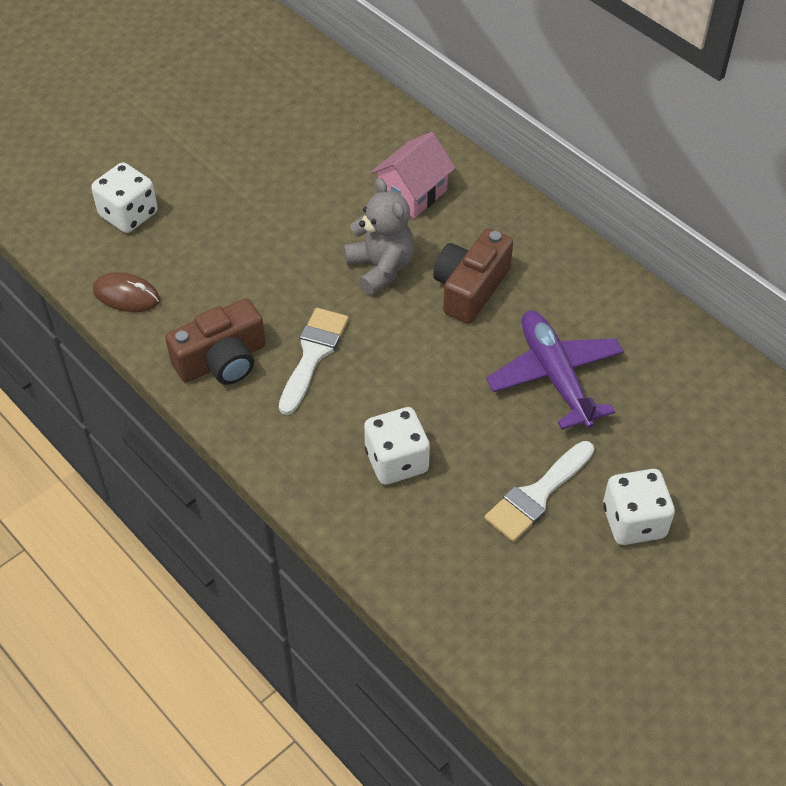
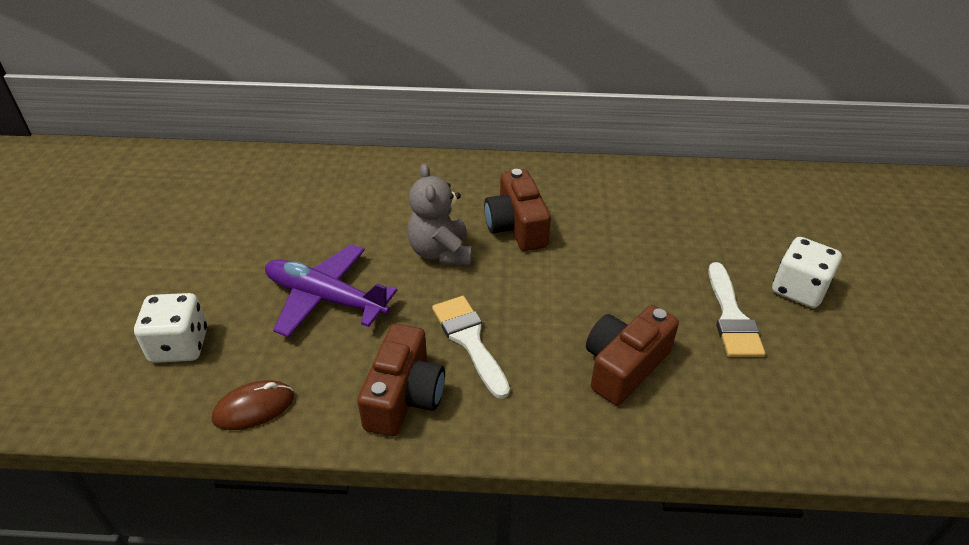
camera: 45 degrees left, 10 degrees down
(381, 268) = (440, 252): grey teddy bear -> grey teddy bear turned 120 degrees counterclockwise
(396, 461) = (624, 366): white dice -> brown camera
(412, 193) = (401, 196): pink house -> none
(554, 376) = (637, 241): purple plane -> purple plane (325, 298)

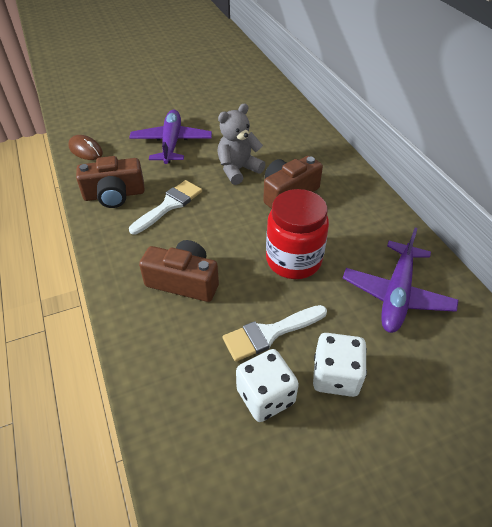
camera: 65 degrees right, 5 degrees up
(179, 345) = (114, 114): white dice -> white dice (265, 396)
(631, 262) = (293, 260): none -> red jar
(710, 211) = (396, 294): none -> purple plane

